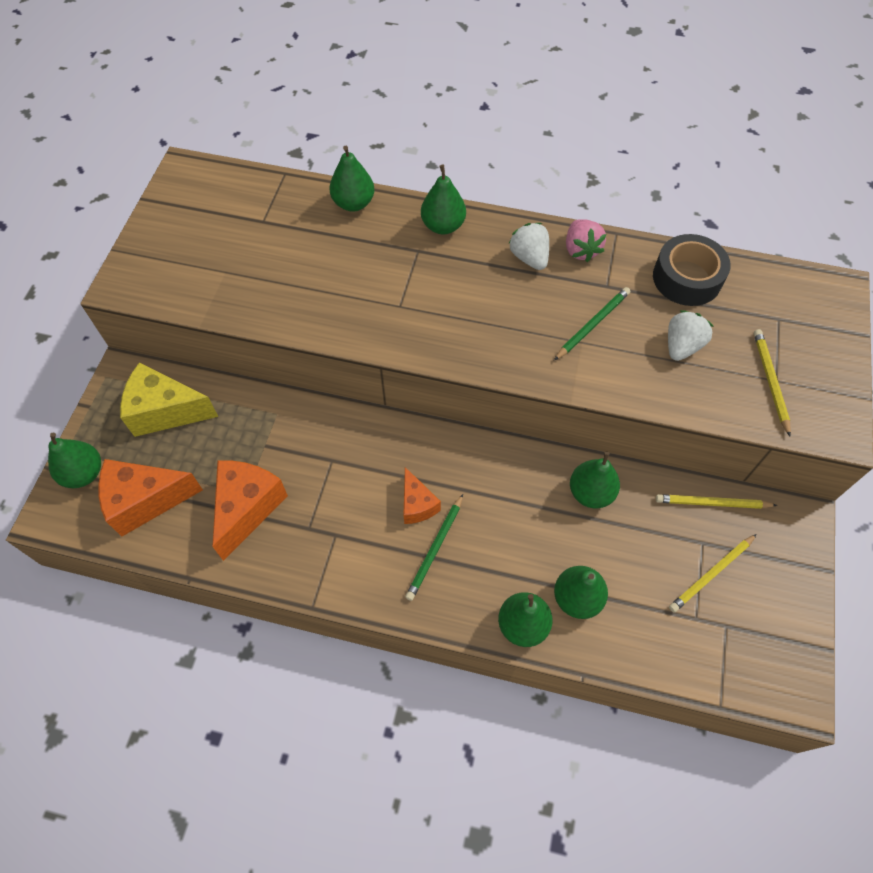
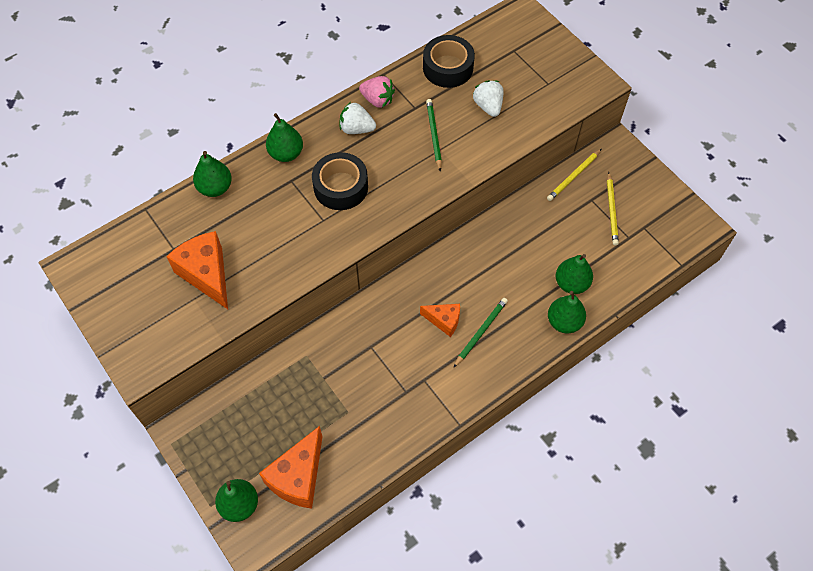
camera: 50 degrees left, 0 degrees up
(165, 411) = (239, 422): yellow cheese -> none
(247, 508) = (360, 418): orange cheese -> orange cheese (206, 274)
(435, 548) = (480, 332): green pencil -> green pencil turned 120 degrees counterclockwise
(450, 293) = (341, 187): none -> black tape
(591, 493) = (516, 227): green pear -> none
(770, 381) = (546, 86): yellow pencil -> none

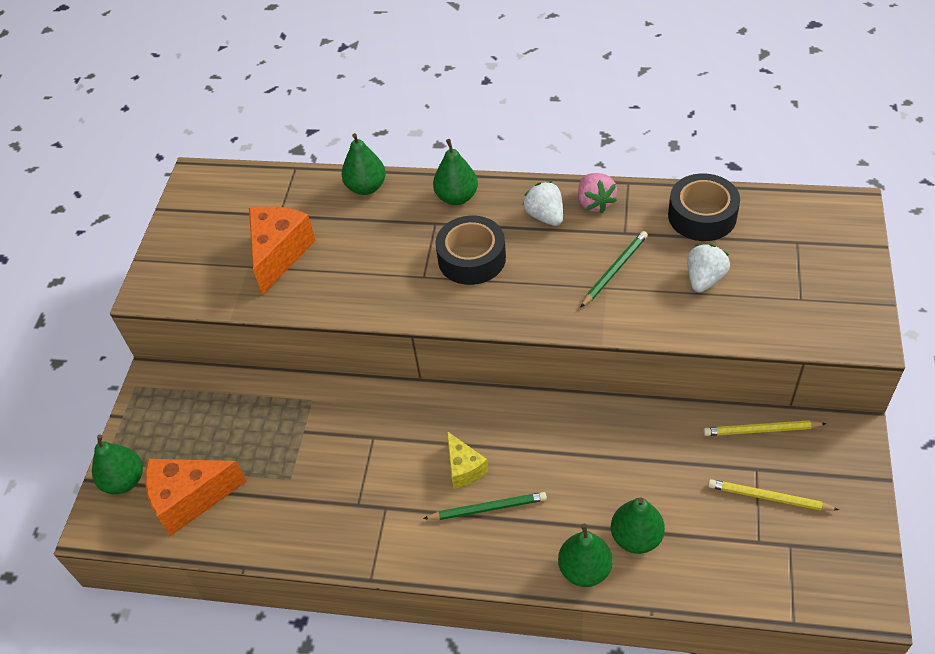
camera: 50 degrees right, 10 degrees down
(444, 321) = (464, 468): orange cheese -> yellow cheese
(611, 210) = (769, 498): yellow pencil -> yellow pencil turned 60 degrees clockwise

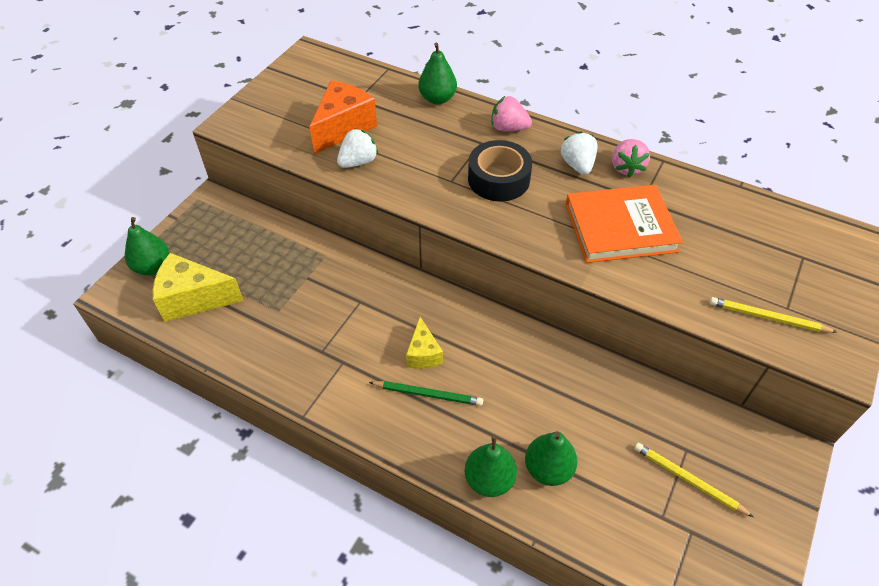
camera: 15 degrees right, 0 degrees up
(190, 499) = (193, 299): orange cheese -> yellow cheese
(457, 197) = (508, 128): green pear -> pink strawberry
(614, 270) = (620, 227): green pencil -> orange book
(702, 216) = (720, 207): black tape -> none
(704, 279) = (700, 261): white strawberry -> white strawberry (358, 162)
(761, 430) = (705, 416): yellow pencil -> yellow pencil (768, 318)

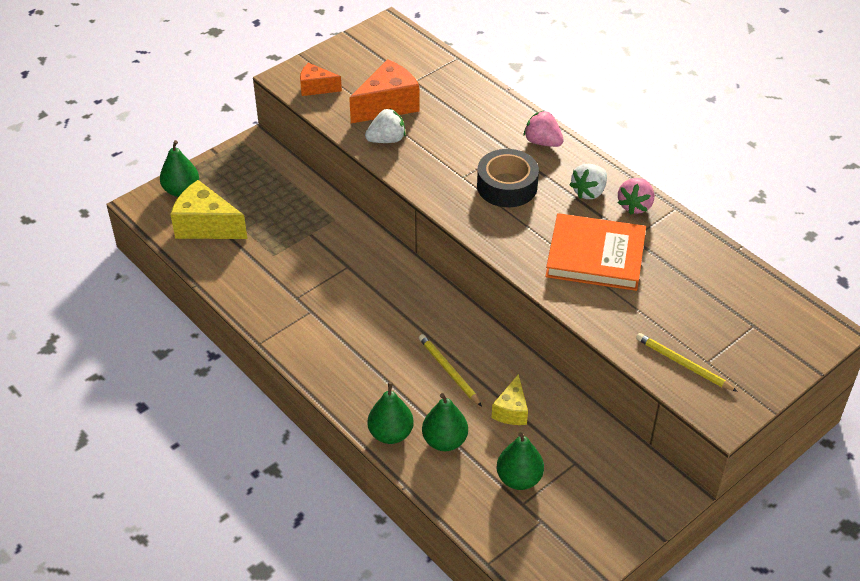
camera: 20 degrees right, 5 degrees down
(263, 127) = (316, 88): none -> orange cheese
(423, 354) = (383, 324): yellow cheese -> yellow cheese (511, 411)
(428, 394) = (371, 356): green pencil -> none
(437, 99) = (489, 98): green pear -> green pear (519, 478)
(577, 165) = (589, 192): white strawberry -> white strawberry turned 150 degrees counterclockwise
(688, 480) = (562, 485): yellow pencil -> yellow pencil (448, 371)

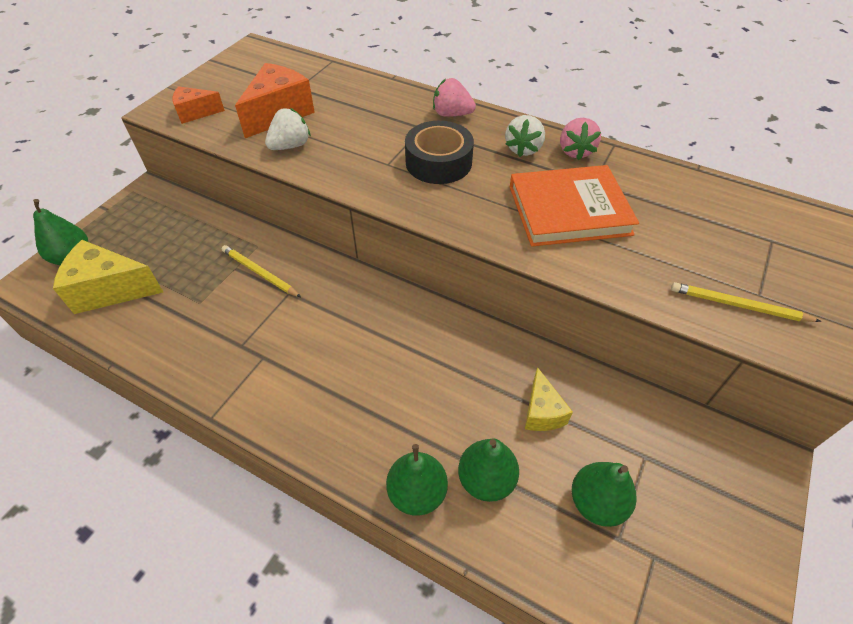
camera: 20 degrees left, 5 degrees up
(448, 371) = (450, 384): yellow pencil -> yellow pencil (259, 273)

